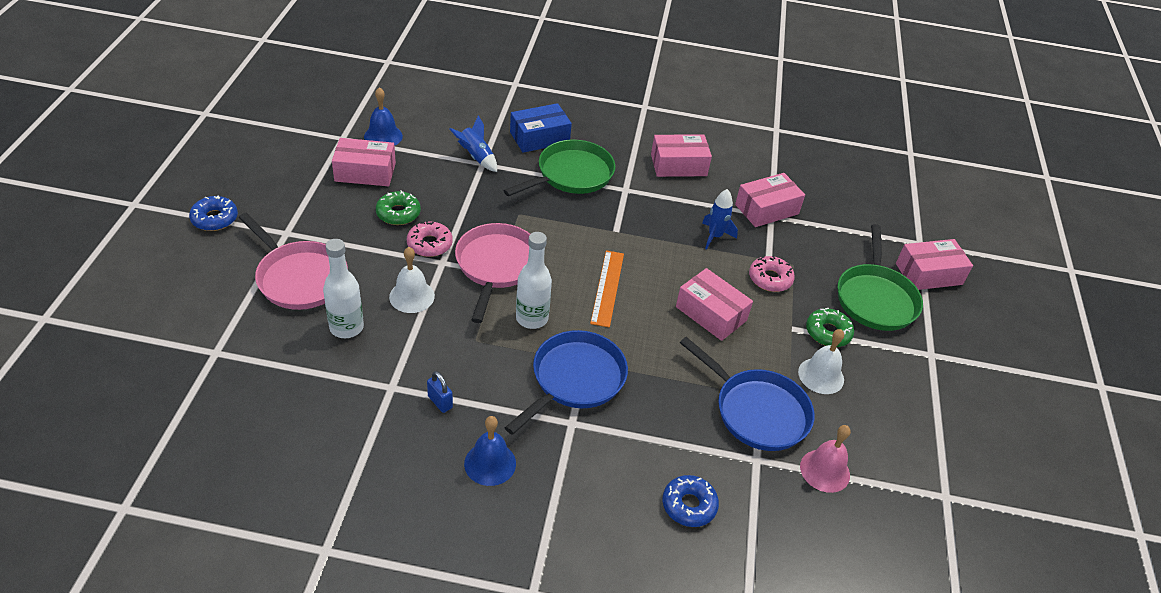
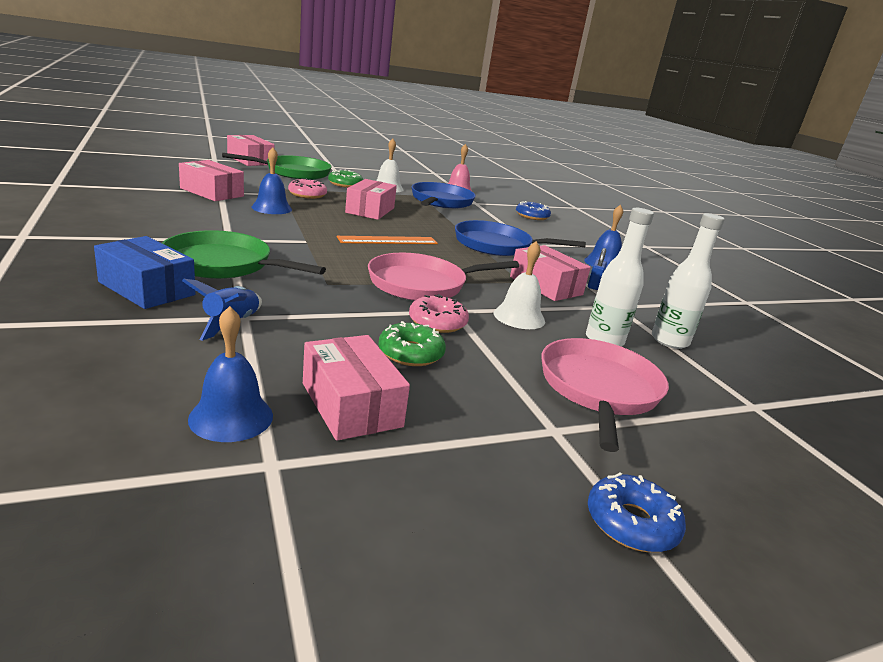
camera: 120 degrees left, 20 degrees down
(532, 318) = (463, 263): white bottle -> white bottle (669, 341)
(678, 165) = (161, 219): pink box -> pink box (545, 286)
(715, 236) = (271, 208): blue rocket -> blue bell

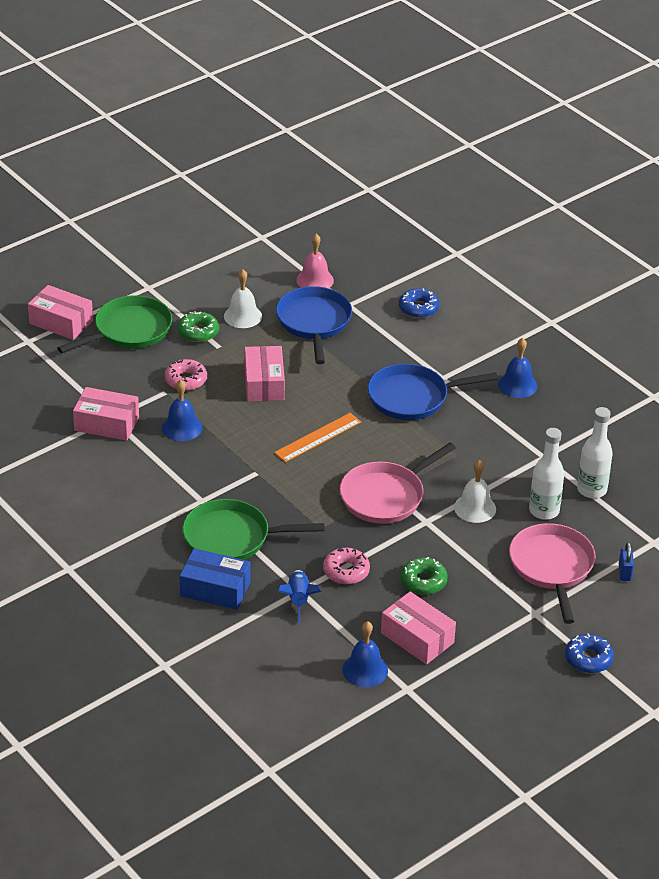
camera: 15 degrees left, 15 degrees up
(437, 322) = (422, 540): pink donut -> pink donut (346, 571)
(545, 286) = (479, 452): pink box -> none
(594, 285) = (518, 431): blue padlock -> blue padlock (624, 573)

